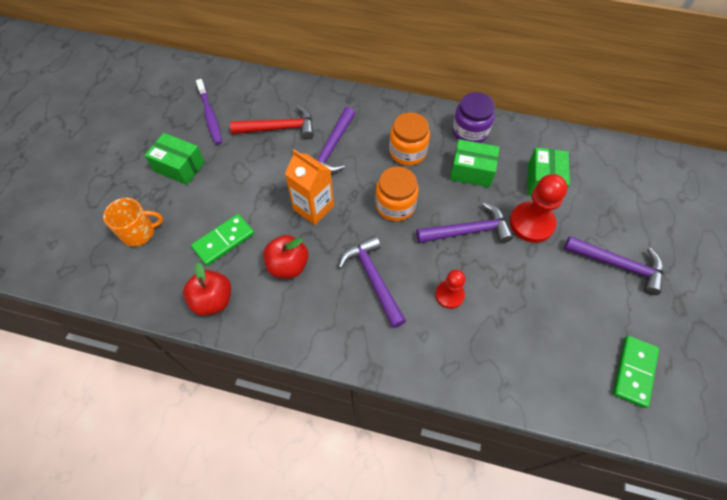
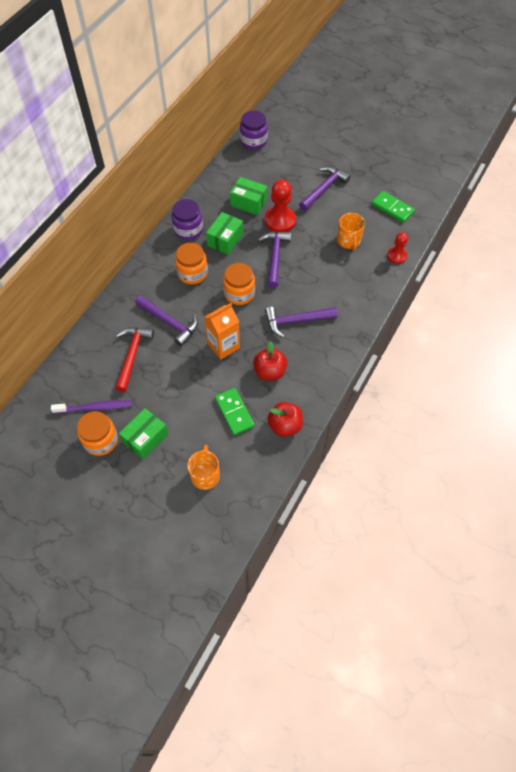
camera: 75 degrees left, 0 degrees up
(173, 131) = (100, 440): none -> orange jar
(449, 295) = (320, 281): red pawn -> red pawn (396, 256)
(537, 318) = (349, 241): none -> orange mug
(653, 162) = (253, 141): none -> purple jar

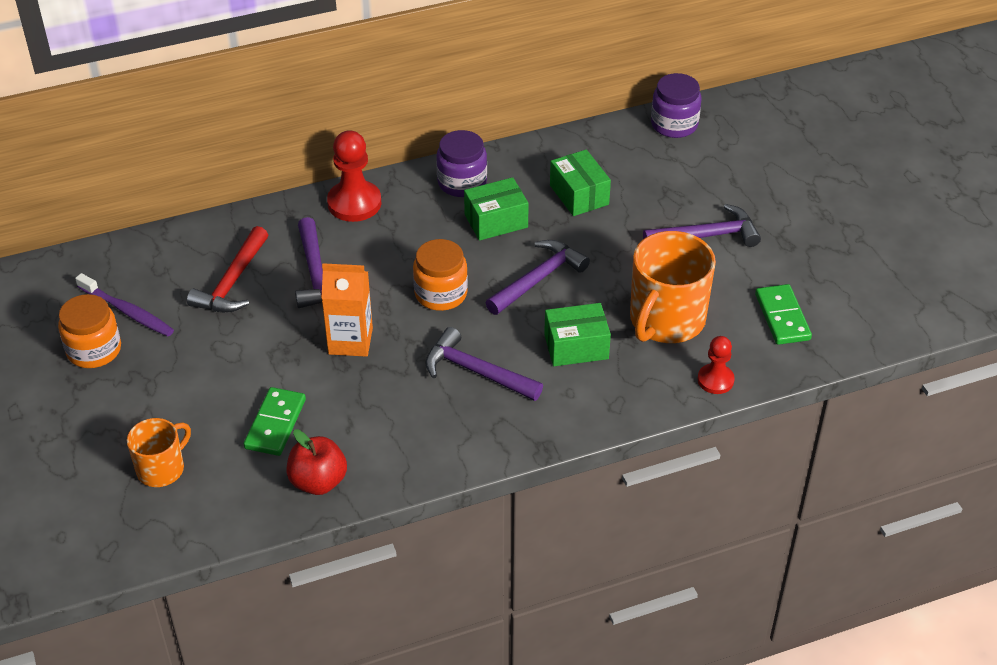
camera: 40 degrees right, 15 degrees down
(132, 355) = (232, 282): red hammer -> red hammer turned 150 degrees clockwise
(145, 438) = (143, 381): green box -> green box (576, 347)
(192, 273) = (409, 235): orange jar -> none
(270, 371) = (373, 408): red apple -> none
(280, 220) = (597, 240): red pawn -> red pawn (354, 203)
(349, 241) = (666, 320): orange mug -> orange mug, size x1.75

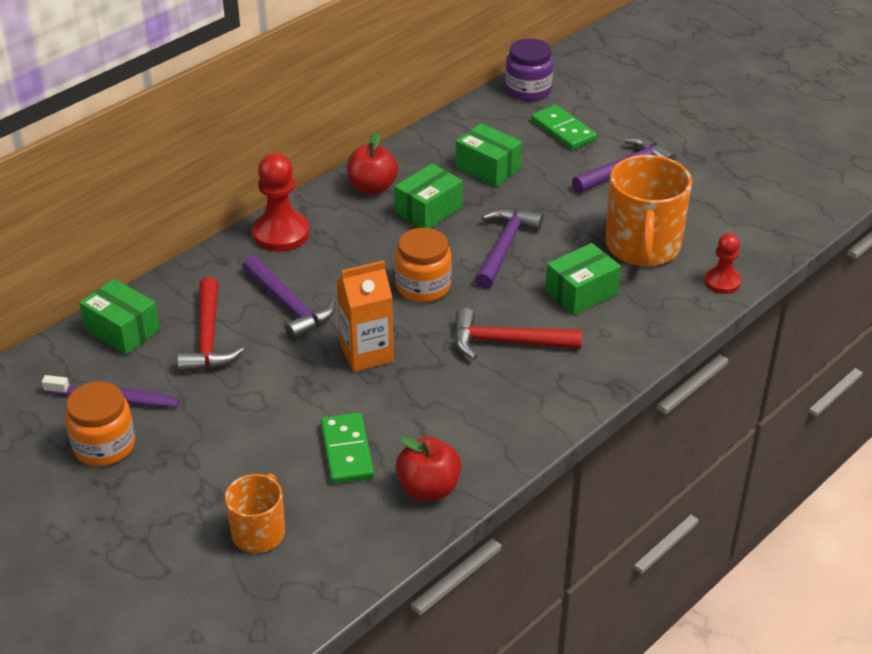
camera: 25 degrees left, 5 degrees down
(170, 252) = (122, 330): none -> green box
(462, 182) = (372, 188): purple jar -> red apple
(476, 371) = (506, 342): purple hammer -> red hammer
(782, 317) = (738, 215): green domino -> green domino (563, 130)

